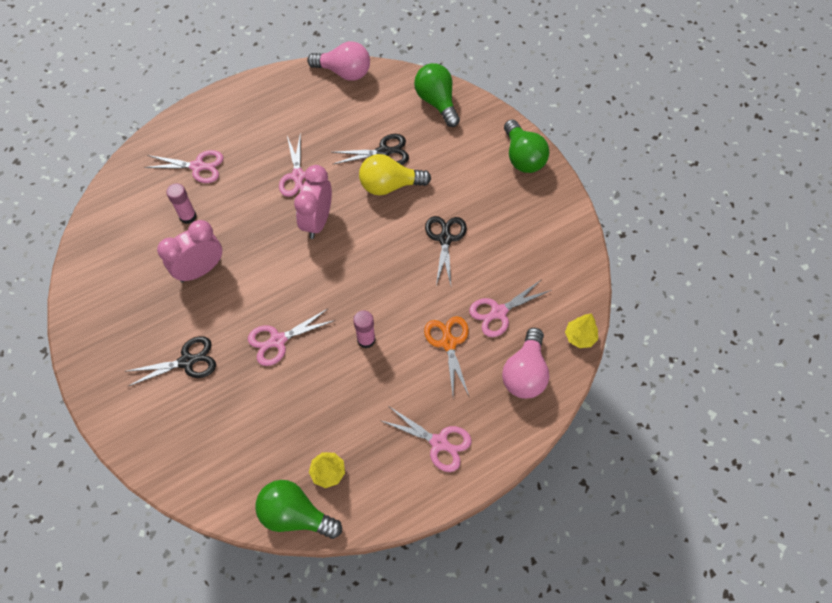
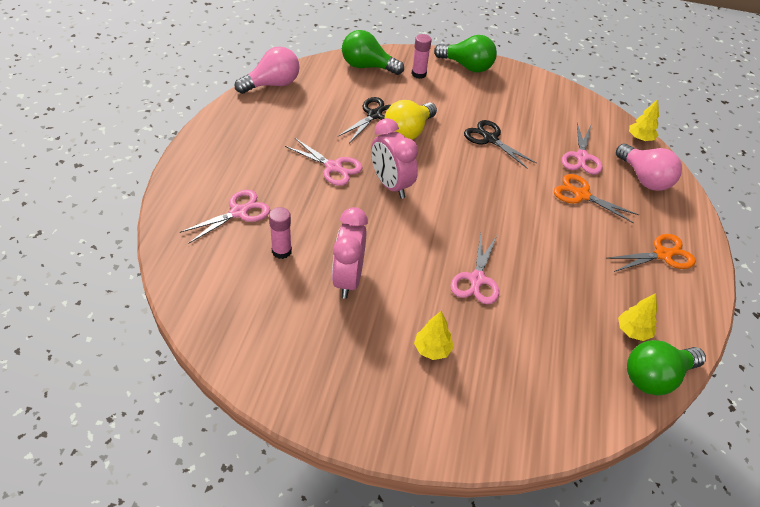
camera: 50 degrees left, 15 degrees down
(187, 361) = (432, 349): black scissors -> yellow tree
(366, 339) = (532, 232): pink glue stick -> pink glue stick (419, 74)
(439, 443) = (662, 255): pink scissors -> orange scissors

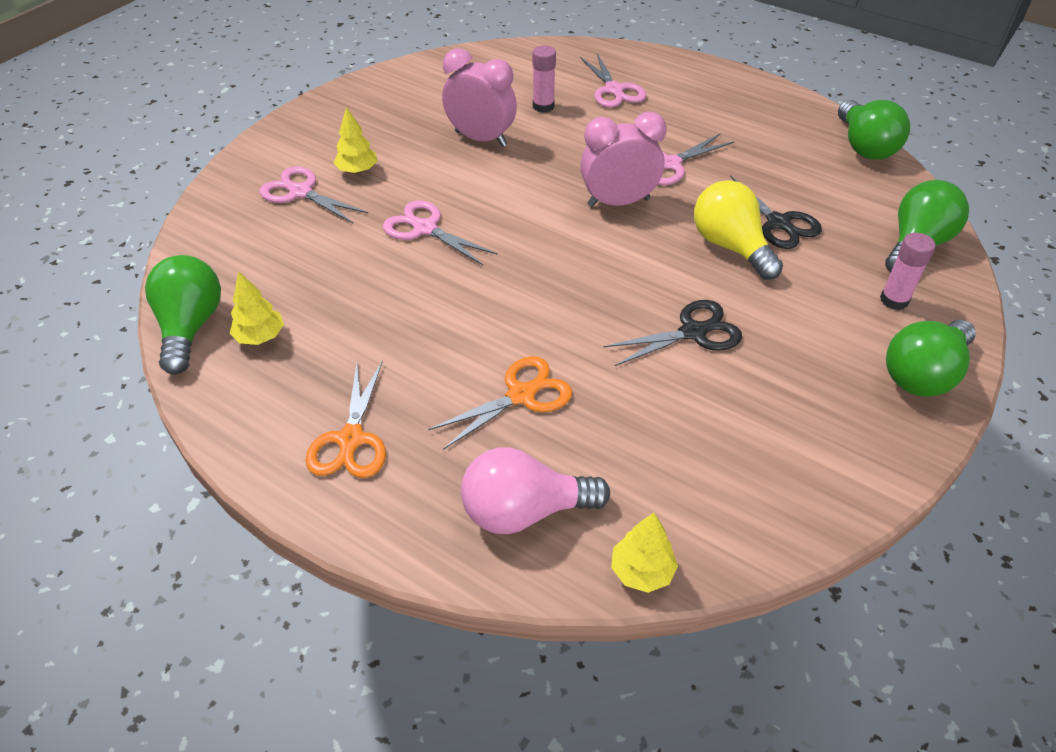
camera: 115 degrees right, 0 degrees up
(272, 84) = (864, 147): pink light bulb -> green light bulb
(581, 157) = (613, 439): pink scissors -> pink scissors (300, 192)

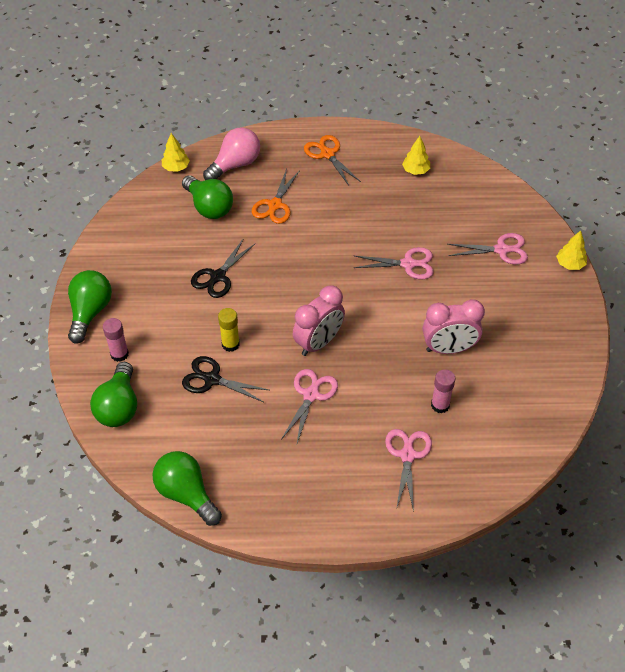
camera: 145 degrees right, 5 degrees up
(190, 327) = (451, 159): green light bulb -> green light bulb (209, 207)
(357, 170) = (490, 281): yellow tree -> yellow tree (570, 264)
(614, 90) = (407, 455): pink scissors -> pink scissors turned 60 degrees clockwise
(730, 246) = (230, 344): yellow light bulb -> yellow glue stick

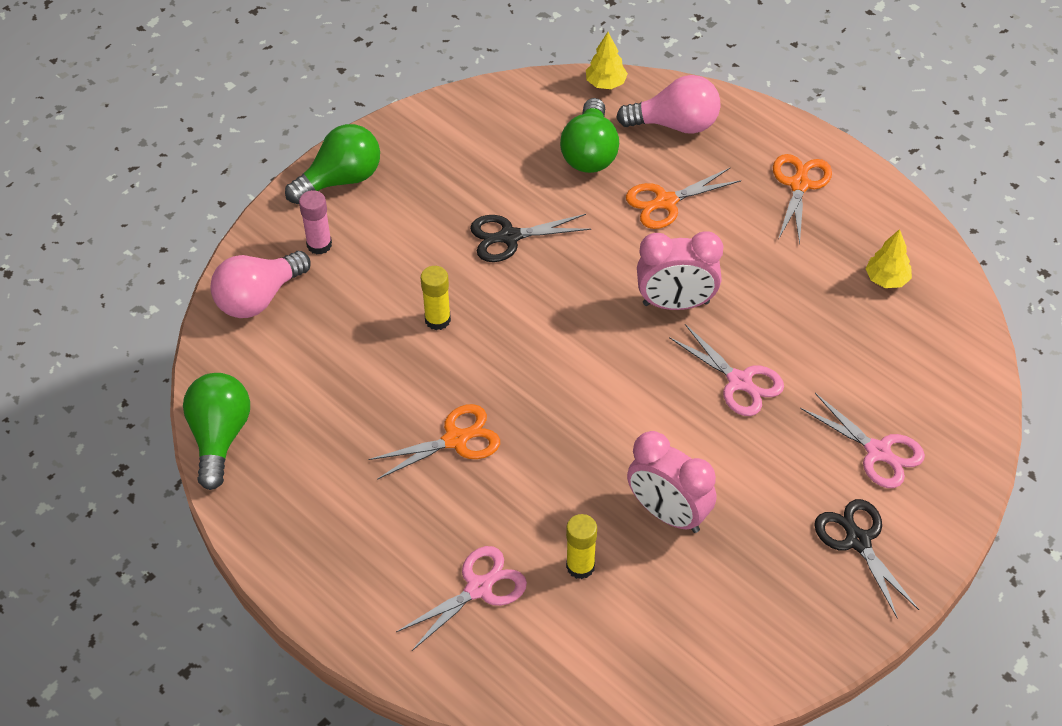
camera: 45 degrees right, 0 degrees up
(119, 406) = (258, 298): green light bulb -> pink light bulb
(212, 379) = (376, 342): black scissors -> black scissors (858, 541)
(311, 395) = (455, 440): pink scissors -> orange scissors
(318, 342) = (530, 391): pink clock -> pink clock (676, 303)
(440, 405) = (580, 566): pink glue stick -> yellow glue stick
(570, 264) = (948, 536): yellow tree -> none

